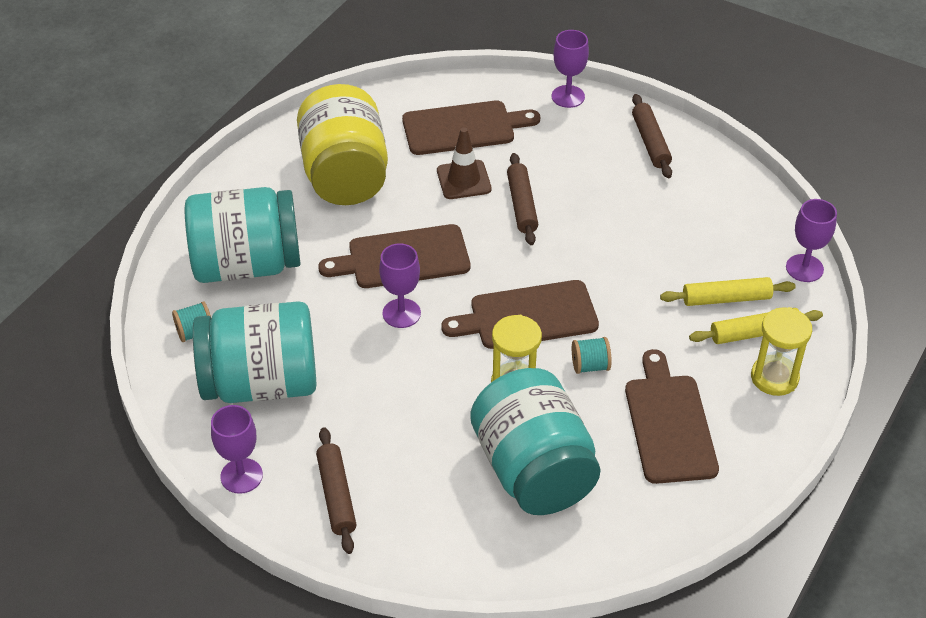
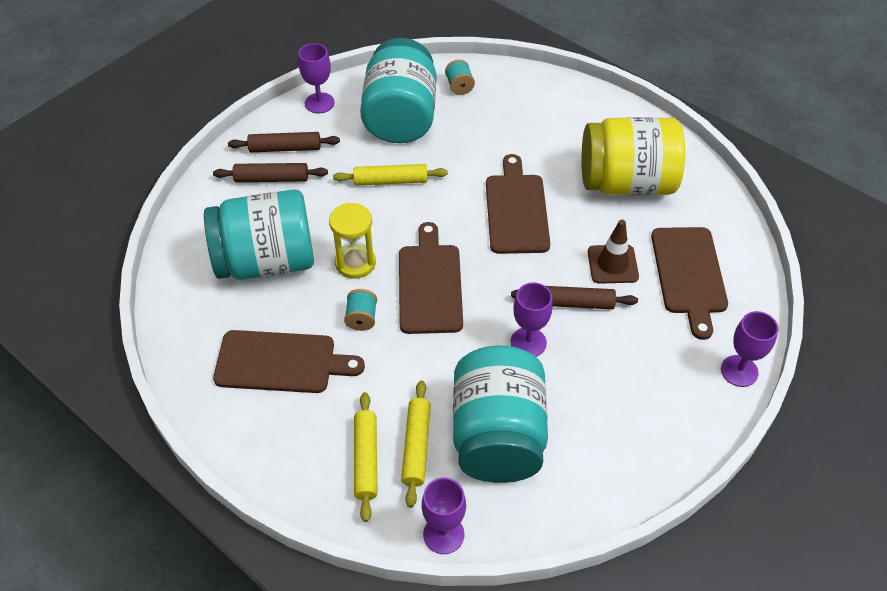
camera: 100 degrees right, 5 degrees up
(247, 264) = (525, 116): turquoise jar -> turquoise jar (497, 436)
(377, 374) = (390, 181): none -> yellow rolling pin
(401, 313) = (452, 202): purple goblet -> purple goblet (528, 342)
(650, 142) = (659, 433): brown rolling pin -> brown rolling pin (271, 178)
(774, 377) = (306, 461): yellow hourglass -> none

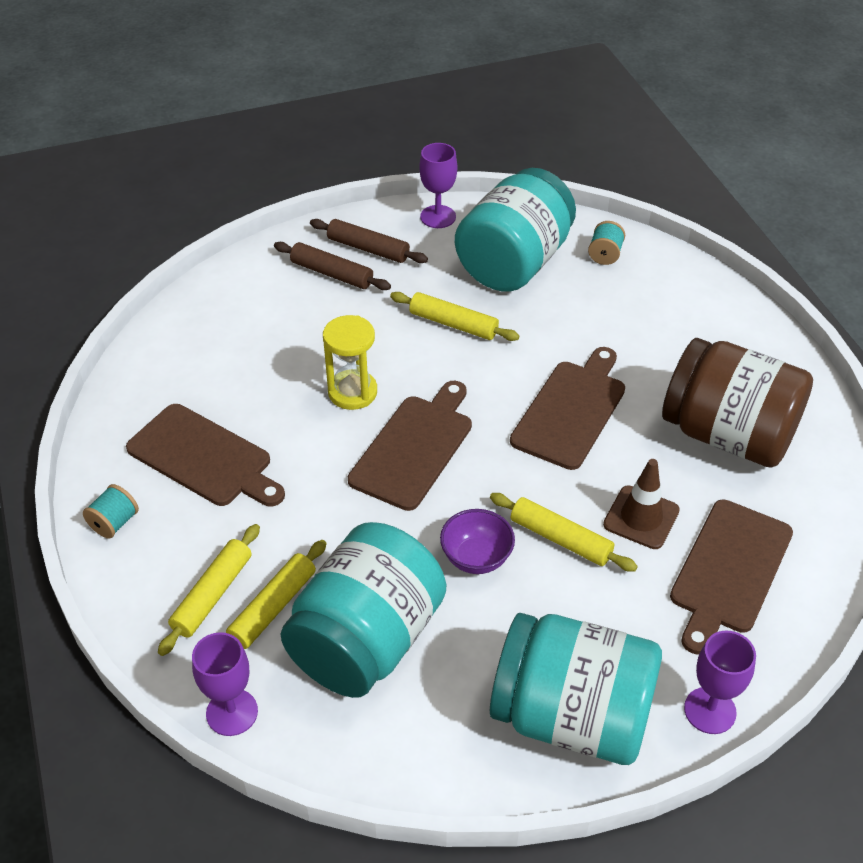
camera: 30 degrees right, 5 degrees down
(266, 261) = (265, 352): turquoise jar -> turquoise jar (571, 716)
(361, 318) = (316, 451): turquoise spool -> turquoise spool (114, 523)
(528, 342) = (476, 558): purple goblet -> purple bowl
(573, 303) = (560, 539): brown rolling pin -> yellow rolling pin
(626, 183) = (728, 434): yellow jar -> brown jar

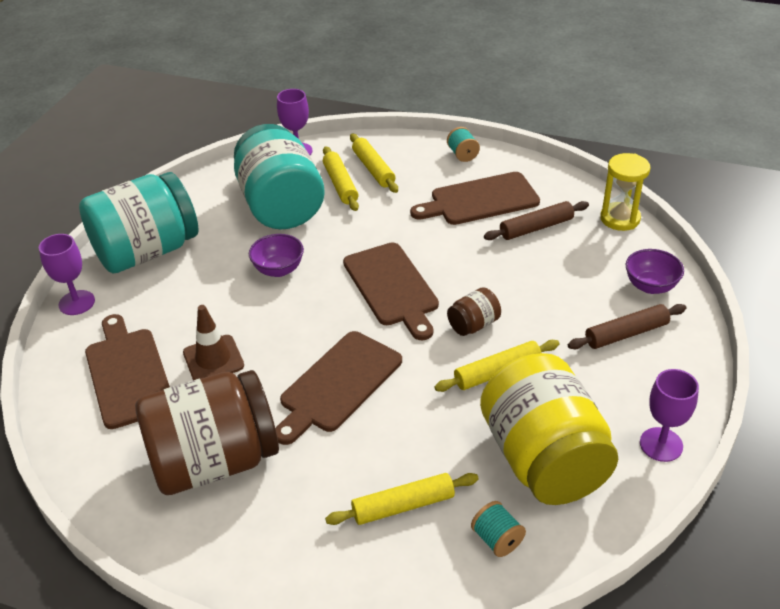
camera: 130 degrees right, 5 degrees down
(252, 282) = (650, 286): none -> purple bowl
(352, 392) = (474, 283): yellow hourglass -> yellow hourglass (620, 219)
(368, 248) = (645, 371): brown rolling pin -> brown rolling pin (536, 228)
(410, 365) = (473, 325): none -> brown jar
(514, 263) = (543, 459): turquoise jar -> yellow jar
(560, 539) = (246, 312): yellow rolling pin -> yellow rolling pin (403, 505)
(571, 410) = (338, 384): brown cutting board -> brown cutting board turned 60 degrees clockwise

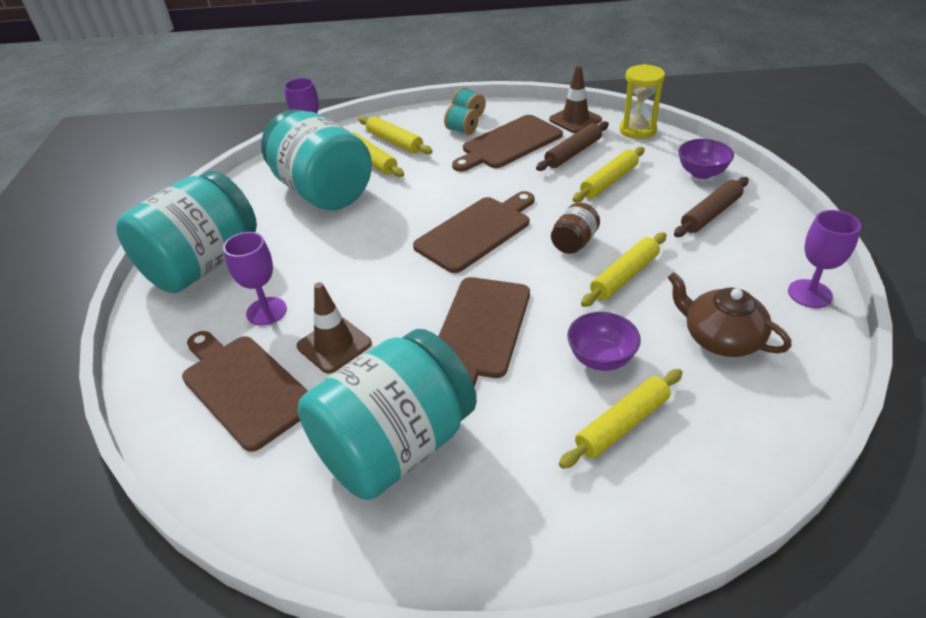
camera: 20 degrees left, 0 degrees up
(76, 303) = (146, 333): purple goblet -> purple goblet (266, 311)
(214, 461) = (395, 446): brown jar -> turquoise jar
(278, 269) = (354, 245): purple bowl -> purple bowl (601, 358)
(392, 287) = (476, 232): brown cutting board -> brown cutting board turned 90 degrees counterclockwise
(497, 539) = (734, 425): turquoise spool -> turquoise spool (462, 130)
(543, 459) = (721, 338): yellow jar -> brown teapot
(550, 269) = (609, 181): none -> yellow rolling pin
(563, 189) = (575, 120): none -> brown traffic cone

